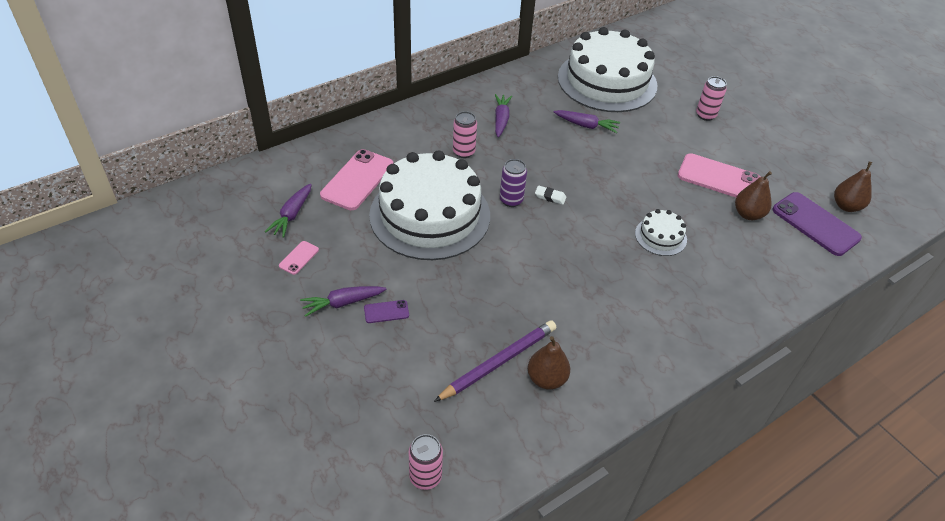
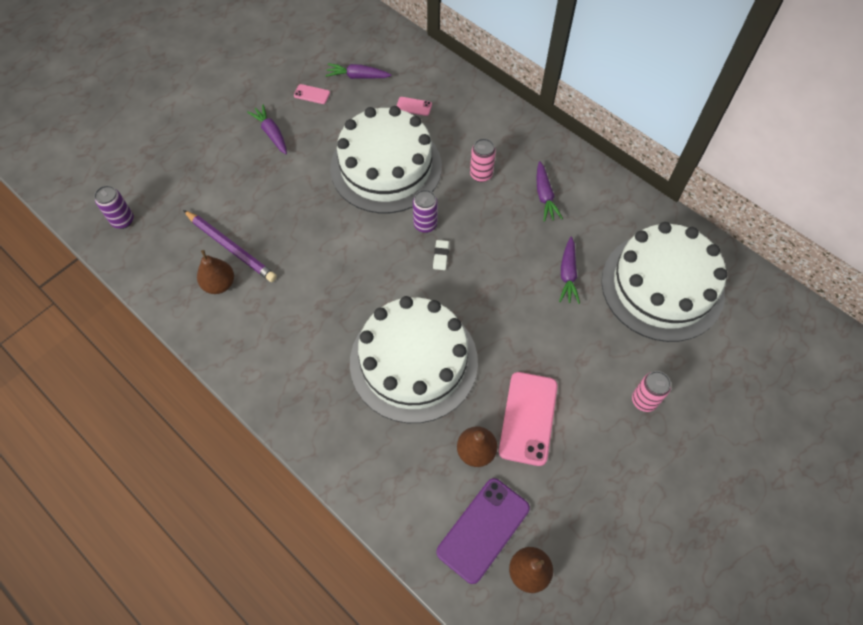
camera: 80 degrees right, 15 degrees up
(357, 180) = (414, 106): pink phone -> pink phone, size x0.46
(386, 311) = (268, 163): purple phone -> none
(425, 477) = (123, 221): pink can -> purple can
(501, 119) = (544, 196): purple carrot -> purple carrot turned 90 degrees clockwise
(660, 236) = (413, 361): white cake -> white cake, size x2.34

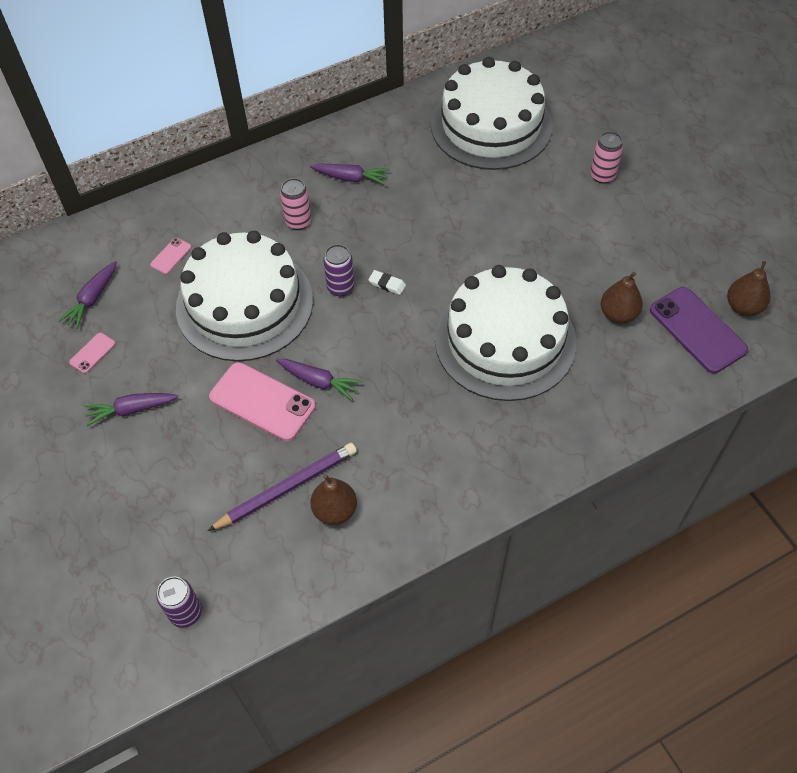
camera: 70 degrees left, 5 degrees down
(528, 418) = (595, 264): pink phone -> pink phone (262, 401)
(568, 274) = (451, 188): purple carrot -> purple carrot (318, 381)

